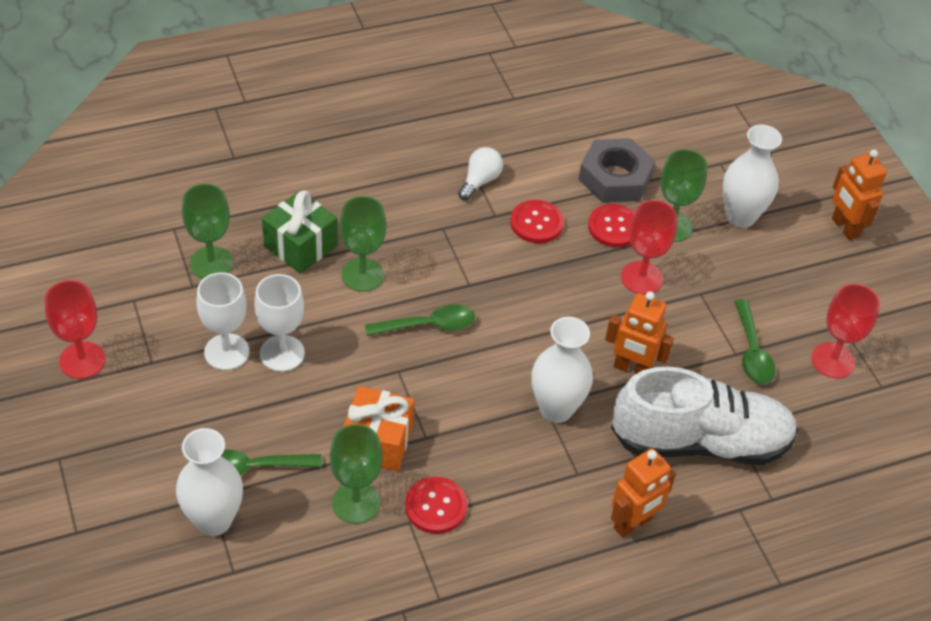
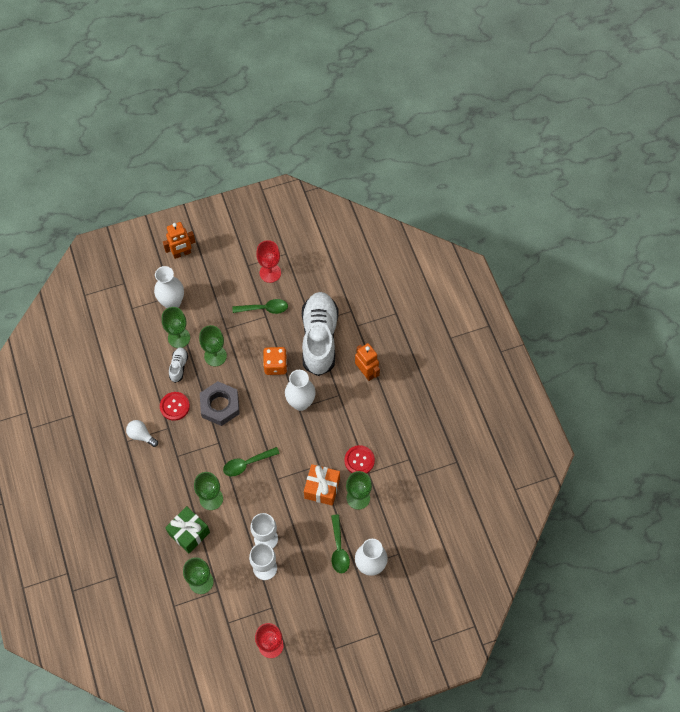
camera: 85 degrees left, 15 degrees up
(428, 325) = (247, 464): green spoon -> green spoon turned 105 degrees counterclockwise
(614, 227) = (179, 367): red button -> white shoe
(615, 178) = (141, 363): grey nut -> grey nut (220, 405)
(632, 369) = (275, 365): orange robot -> orange dice
(641, 278) = (215, 356): red goblet -> green goblet

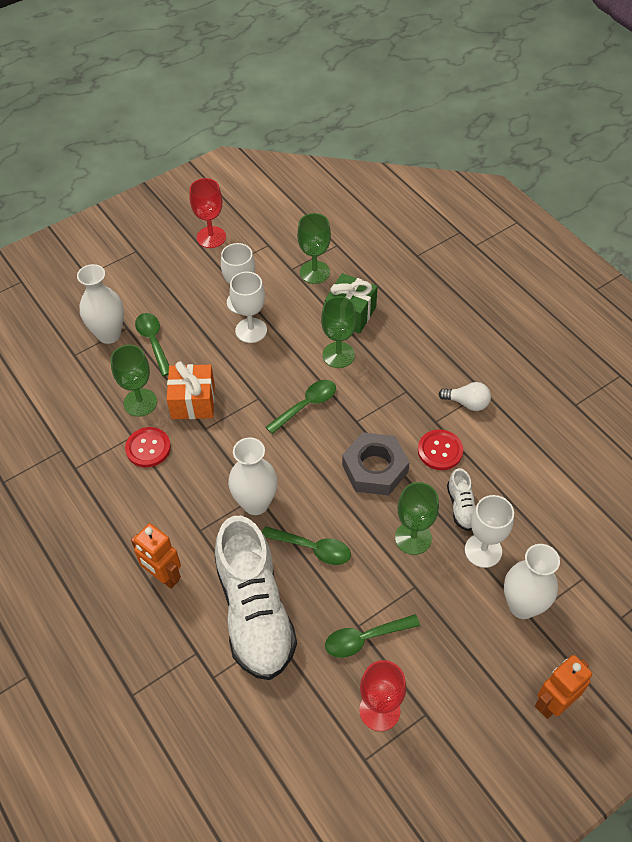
camera: 165 degrees right, 10 degrees down
(179, 338) = (483, 550): green goblet -> white goblet
(275, 365) = (313, 548): orange dice -> green spoon

